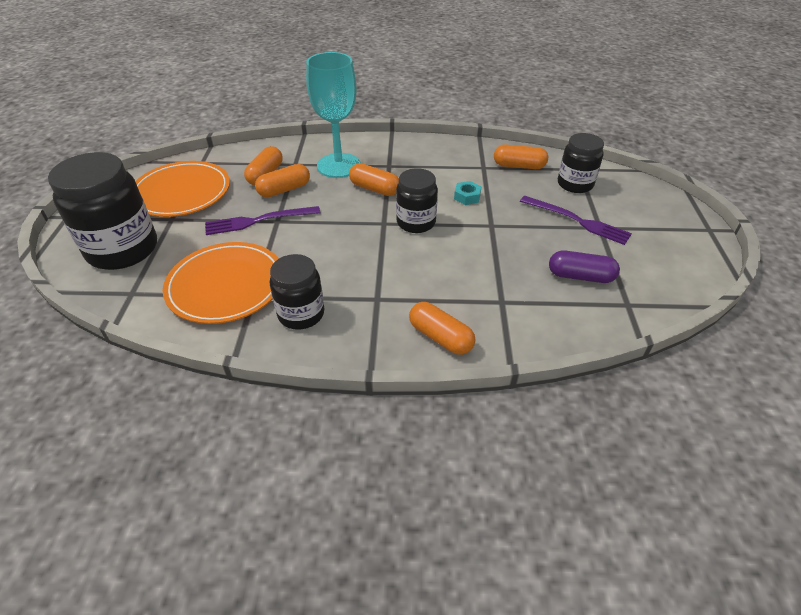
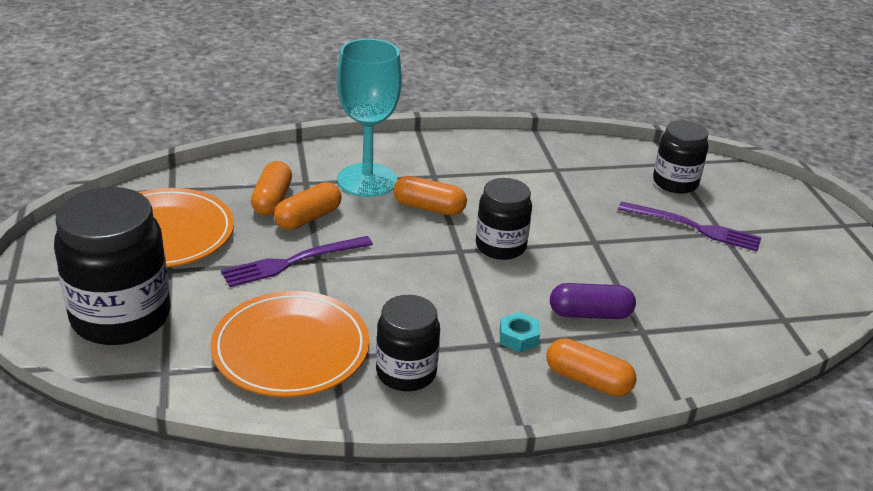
camera: 15 degrees left, 10 degrees down
(467, 197) = (551, 208): turquoise nut -> turquoise nut (518, 337)
(519, 166) = (599, 165): orange capsule -> none
(580, 276) = (721, 293): purple capsule -> purple capsule (590, 314)

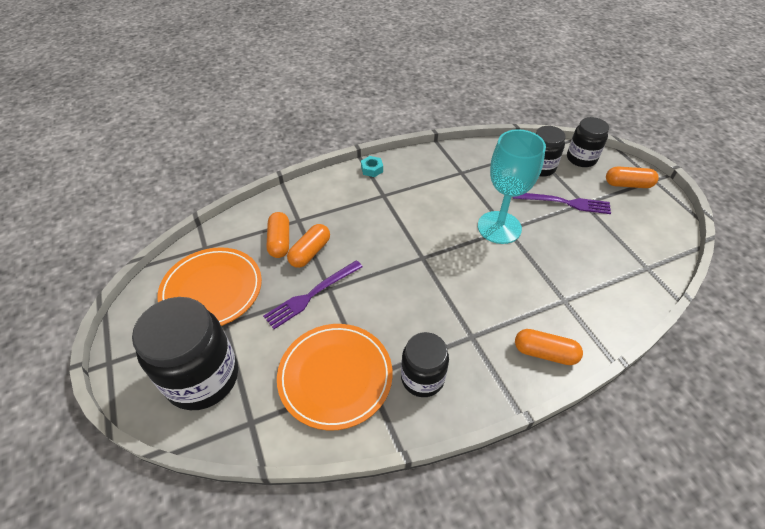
camera: 10 degrees left, 15 degrees up
(367, 180) = (340, 209): turquoise goblet -> turquoise goblet (499, 227)
(429, 207) = (389, 224): orange capsule -> orange capsule (628, 184)
(500, 246) = (448, 247): black jar -> black jar (581, 158)
(518, 337) = (487, 326): turquoise nut -> turquoise nut (372, 169)
(590, 314) = (526, 293): purple capsule -> none

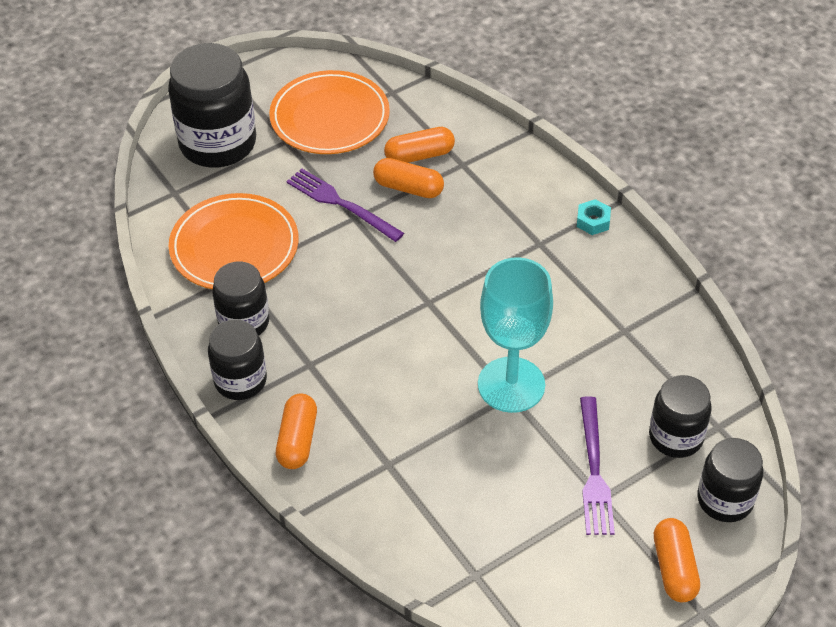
camera: 80 degrees right, 0 degrees up
(484, 387) = (240, 381): none -> black jar

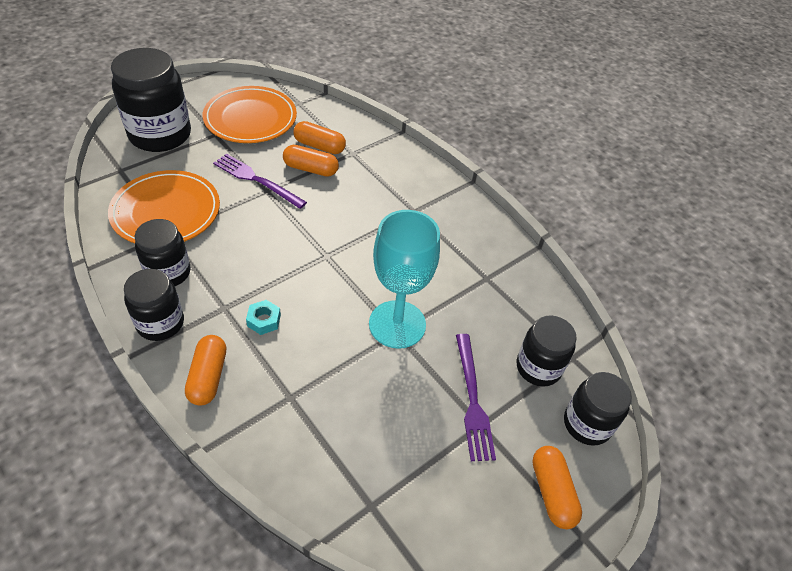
camera: 10 degrees left, 0 degrees up
(419, 155) = (319, 146): orange capsule -> orange capsule turned 45 degrees clockwise
(593, 221) = (455, 195): turquoise nut -> turquoise nut (264, 320)

